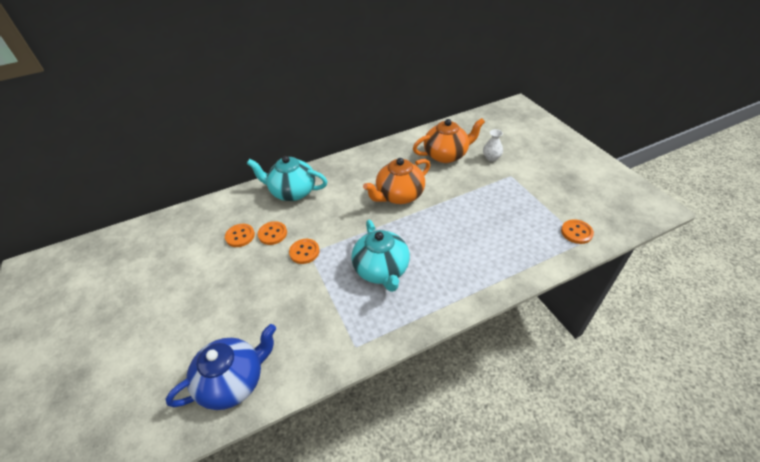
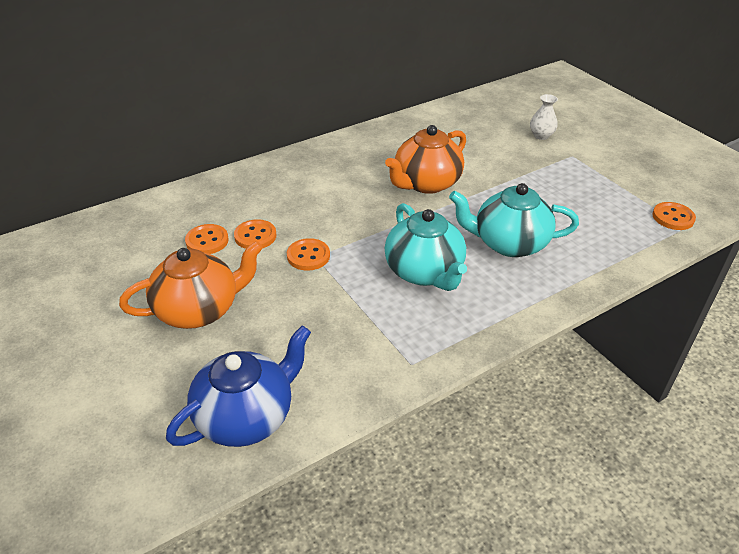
camera: 10 degrees left, 5 degrees down
(292, 192) = (271, 184): turquoise teapot -> turquoise teapot (509, 243)
(446, 155) = (479, 134): orange teapot -> orange teapot (199, 310)

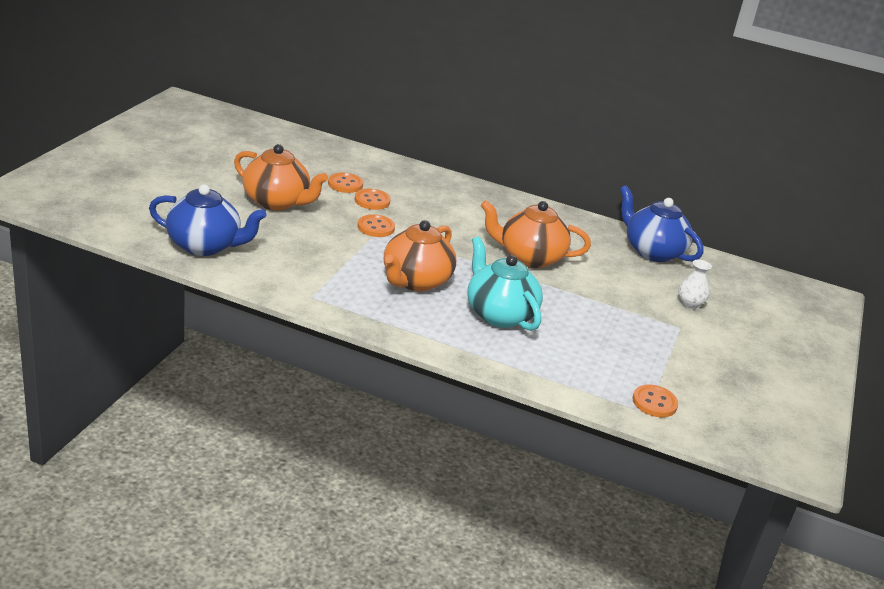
camera: 50 degrees right, 10 degrees down
(424, 272) = (415, 281): turquoise teapot -> orange teapot
(456, 117) = (652, 251): none -> blue teapot

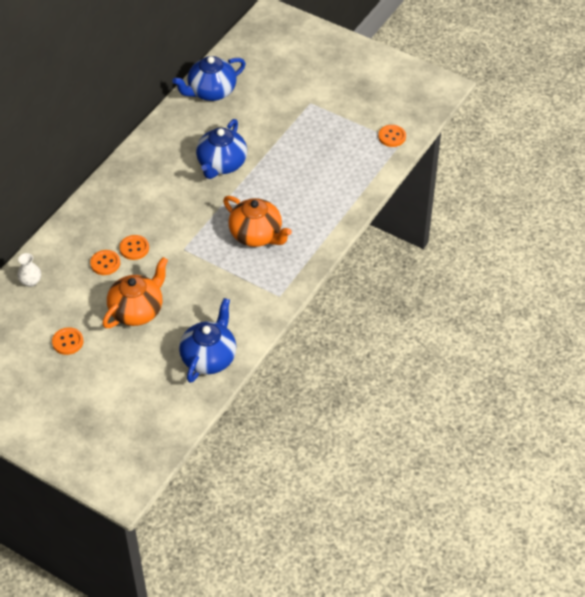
camera: 75 degrees left, 20 degrees up
(376, 227) = (178, 250): orange button -> orange button (67, 342)
(499, 314) = (298, 195): turquoise teapot -> none
(529, 257) = (221, 164): orange teapot -> blue teapot
(690, 304) = (281, 90): white vase -> white vase (31, 281)

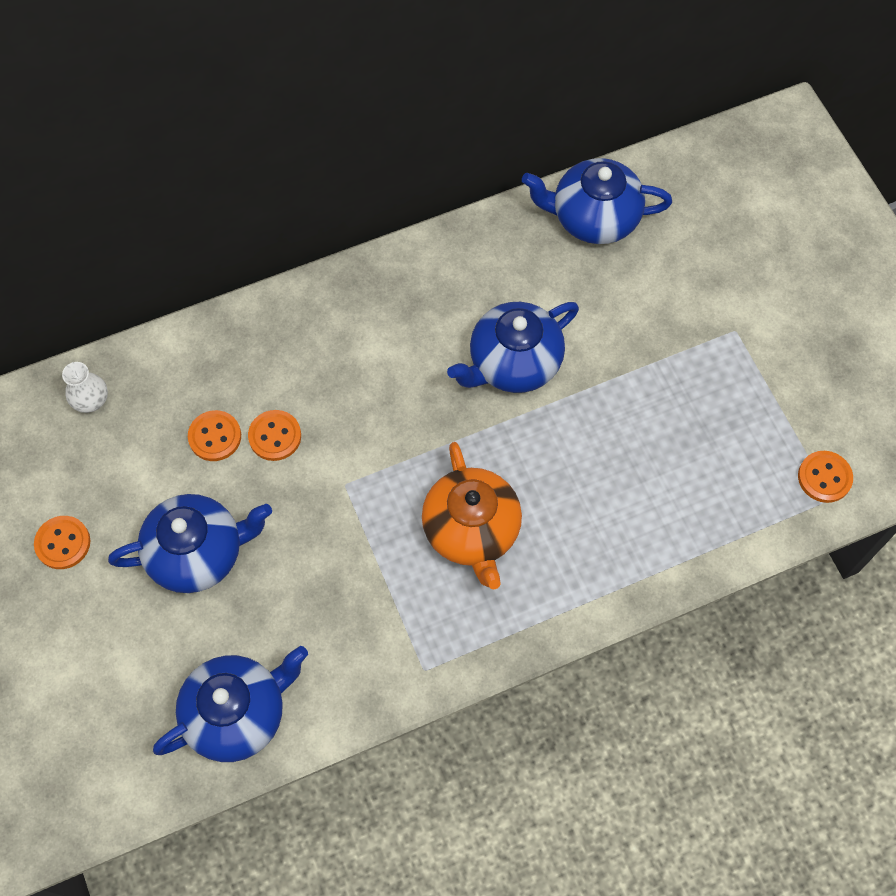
camera: 35 degrees right, 15 degrees up
(137, 310) = (198, 553): orange teapot -> blue teapot

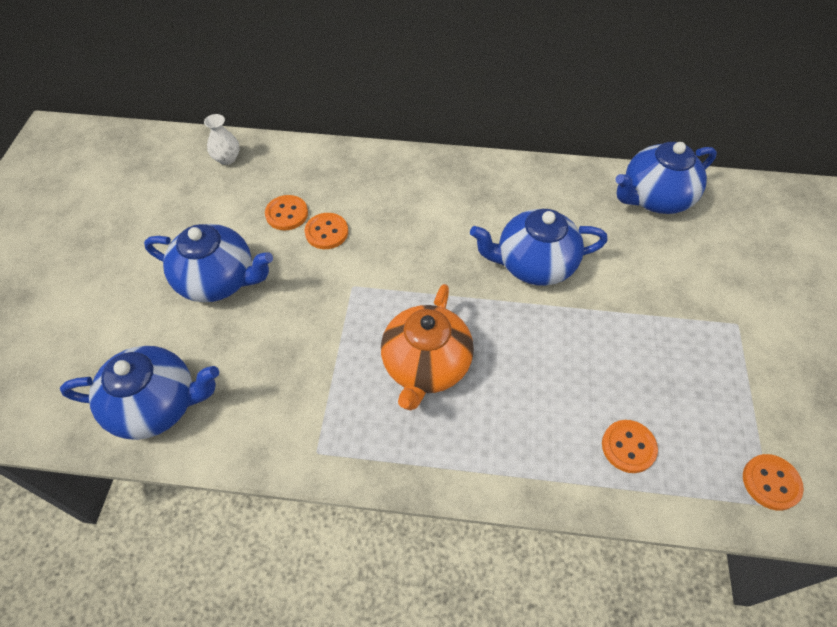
camera: 30 degrees right, 10 degrees down
(63, 543) = (140, 231): orange button -> orange button (628, 447)
(593, 218) = (654, 198): blue teapot -> blue teapot turned 60 degrees counterclockwise

